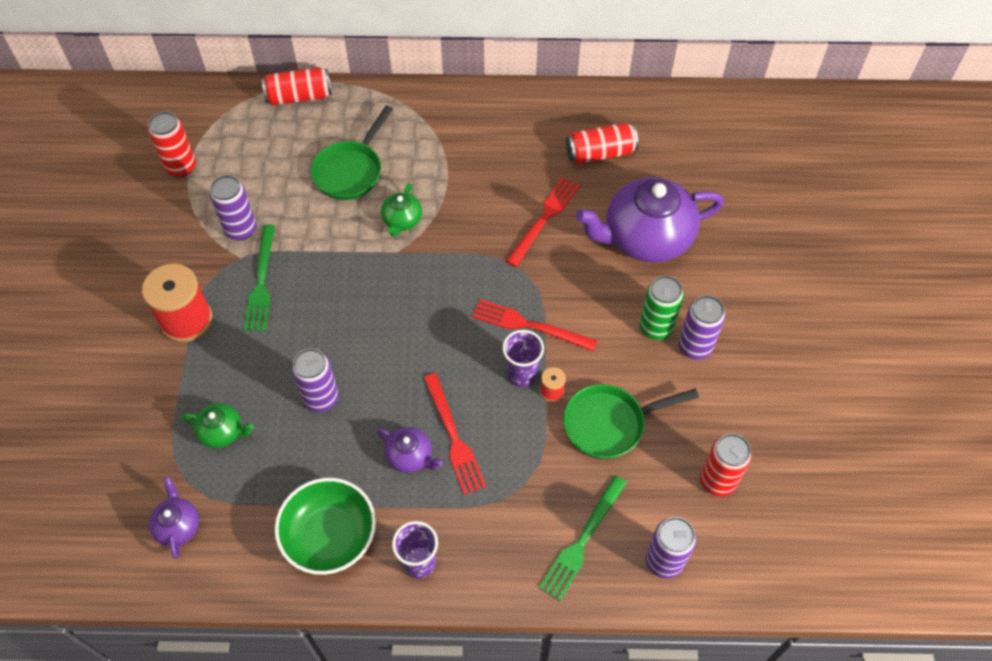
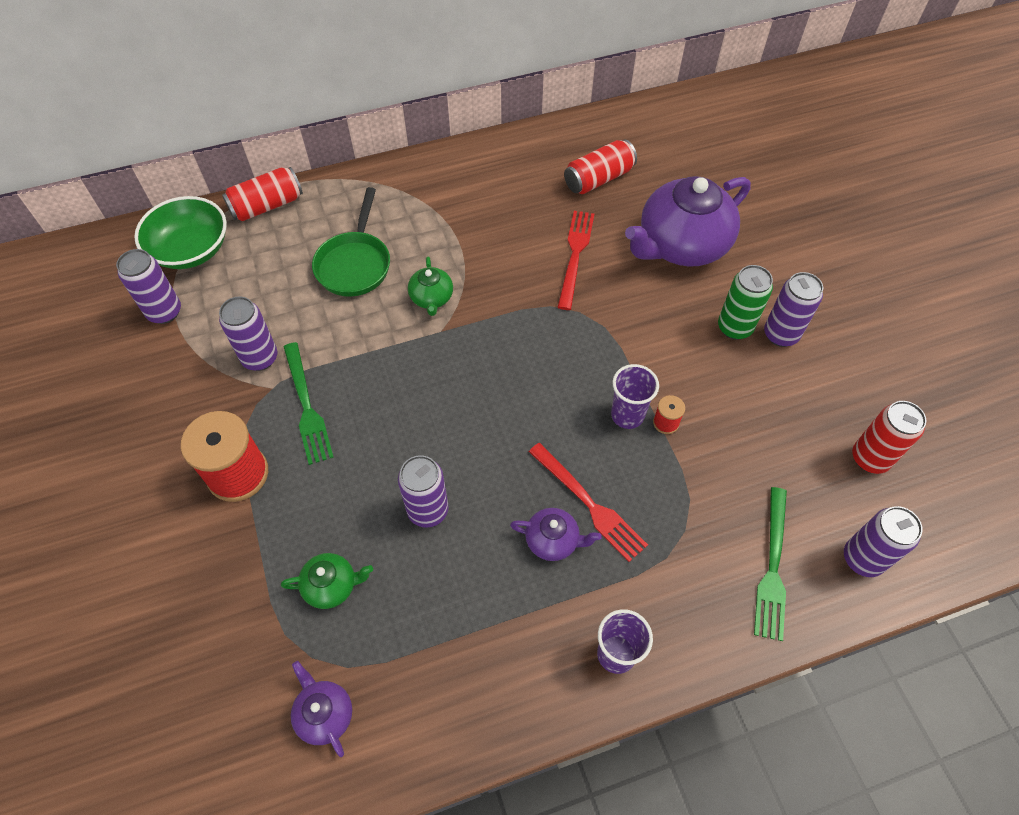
camera: 20 degrees left, 0 degrees up
(181, 167) = (164, 312): red can -> purple can
(330, 536) = (505, 660): green bowl -> green bowl (191, 249)
(529, 325) = (611, 364): red fork -> none
(610, 424) = (739, 436): green pan -> none

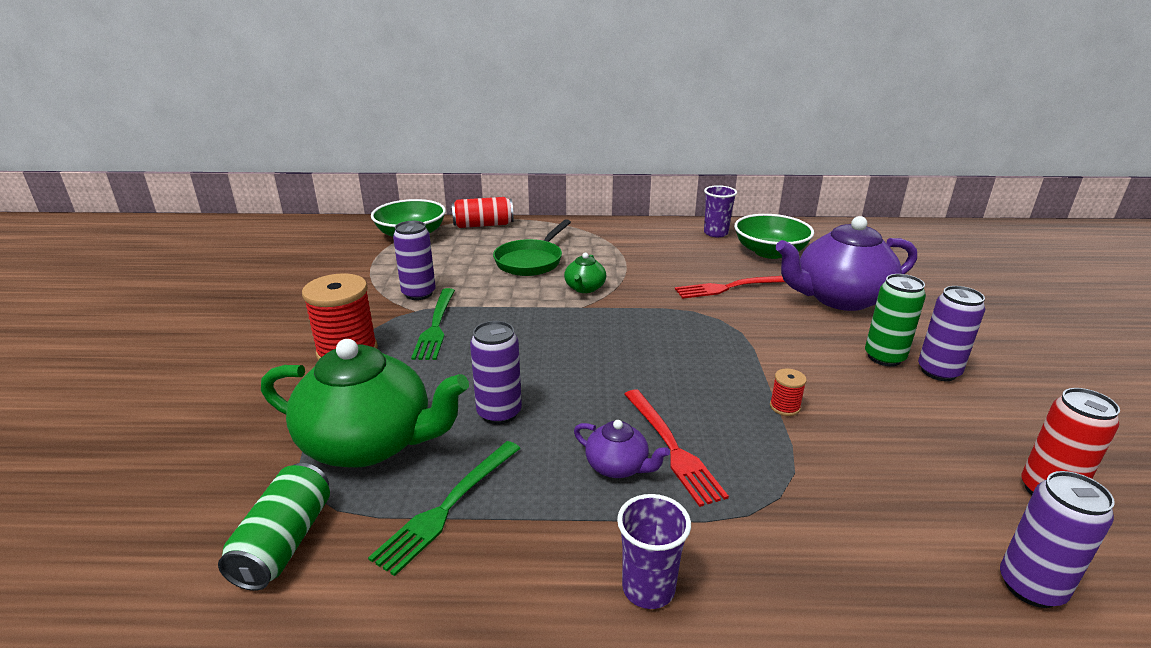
camera: 20 degrees right, 30 degrees down
(164, 312) = (366, 259): purple can -> none
(324, 714) = (284, 542): purple teapot -> green can
(331, 585) = (370, 443): green teapot -> green teapot, size x2.19
(575, 255) = (730, 287): red fork -> red fork turned 135 degrees counterclockwise
(598, 179) = (770, 252): red can -> green bowl
(627, 415) = (742, 393): purple cup -> purple cup (715, 233)
(772, 567) = (891, 561): green fork -> green fork (447, 507)

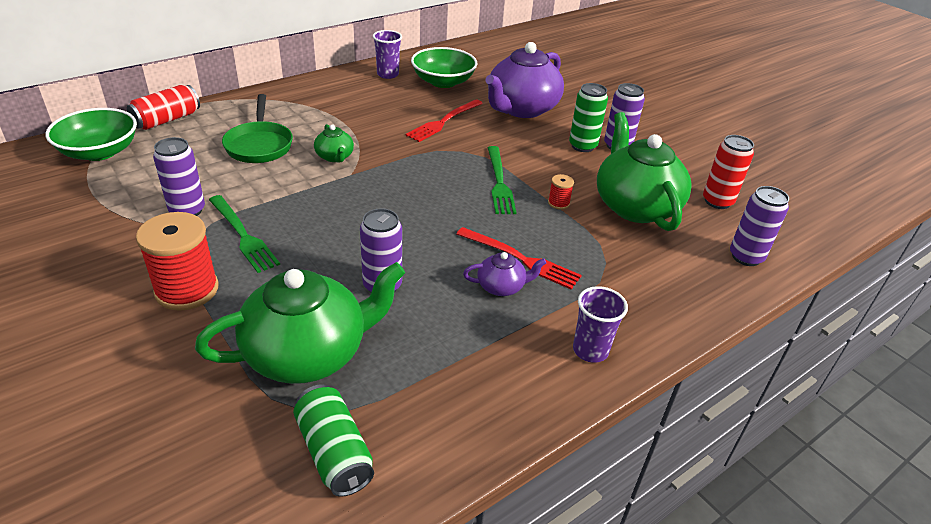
camera: 40 degrees left, 10 degrees up
(447, 507) = (422, 367): green fork -> green fork (499, 182)
(894, 448) = (635, 206): none -> green teapot

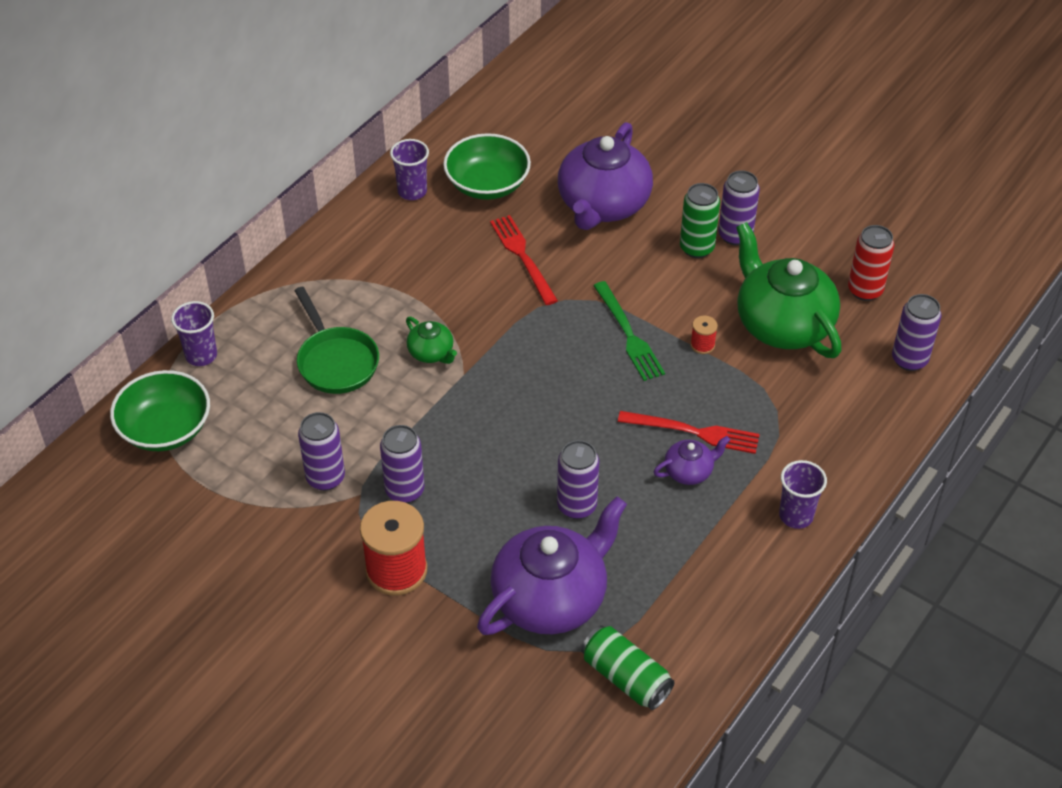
camera: 15 degrees left, 10 degrees up
(167, 120) = (201, 355): red can -> purple cup
(243, 235) = (404, 490): green fork -> purple can
(308, 353) = (551, 598): green teapot -> purple teapot
(443, 122) = (523, 257): red fork -> red fork turned 135 degrees clockwise

